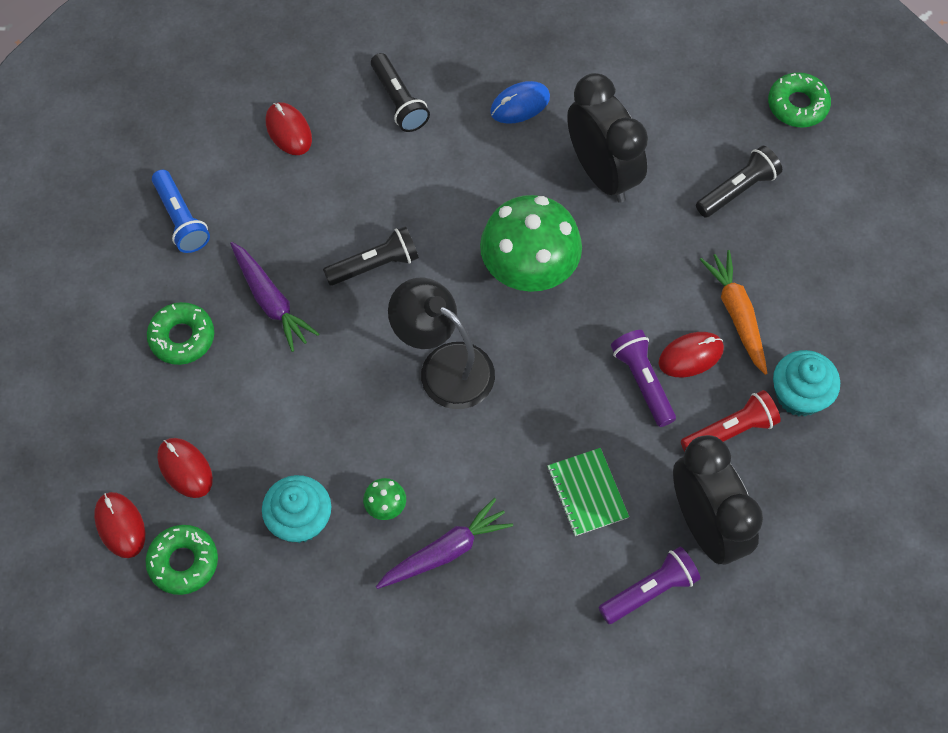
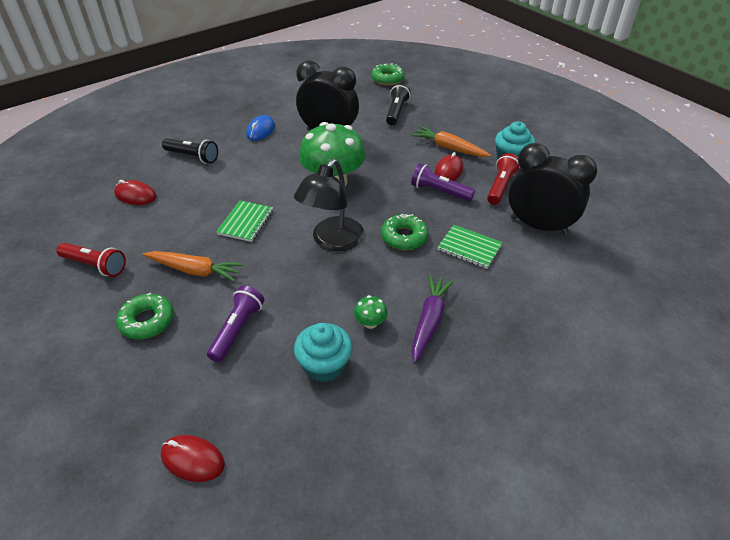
camera: 40 degrees left, 20 degrees down
(181, 219) = (95, 265): blue flashlight -> red flashlight
(183, 562) = (265, 448): green donut -> green donut (404, 237)
(185, 468) = (214, 390): red mouse -> none
(271, 301) = (195, 270): purple carrot -> orange carrot
(375, 265) = (246, 222): black flashlight -> green notebook
(444, 366) = (332, 241): black lamp -> black lamp turned 60 degrees counterclockwise
(650, 591) = (550, 267): purple flashlight -> purple flashlight (237, 329)

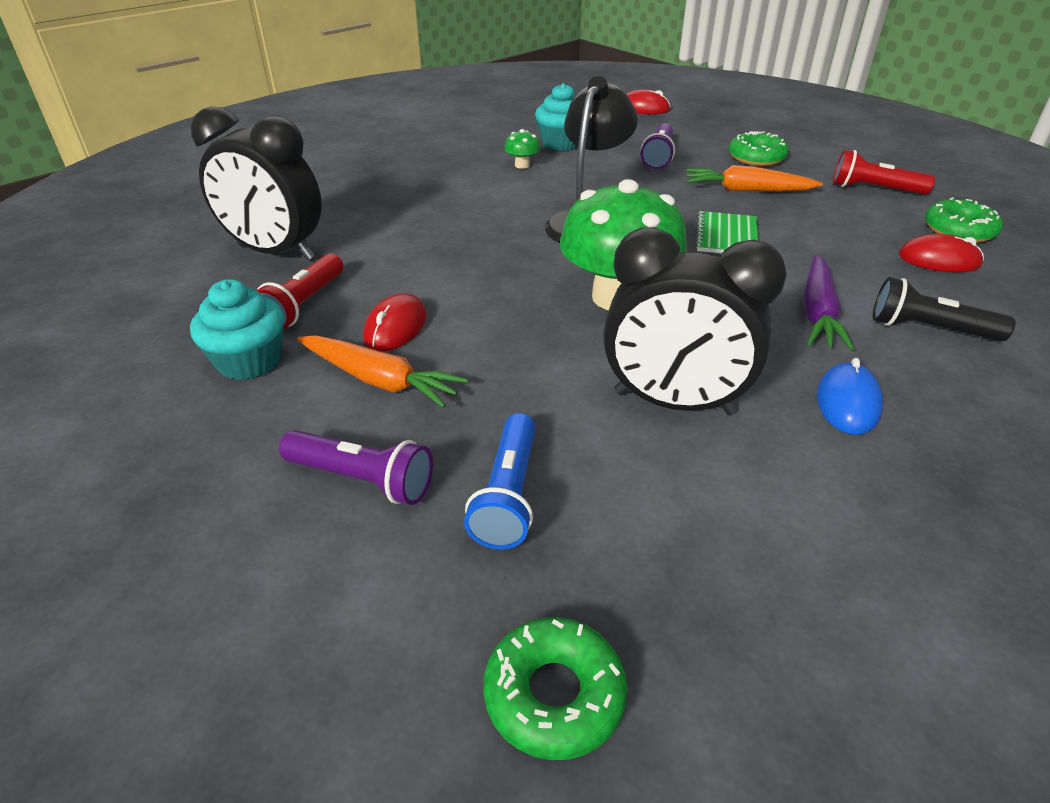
camera: 175 degrees right, 5 degrees down
(396, 112) = (508, 495): black flashlight -> blue flashlight
(404, 237) = (485, 231): green donut -> green donut (959, 230)
(429, 321) = (458, 169): purple carrot -> purple carrot (818, 312)
(439, 192) = (421, 291): purple flashlight -> purple flashlight (362, 479)
(469, 248) = (394, 224): green notebook -> none

